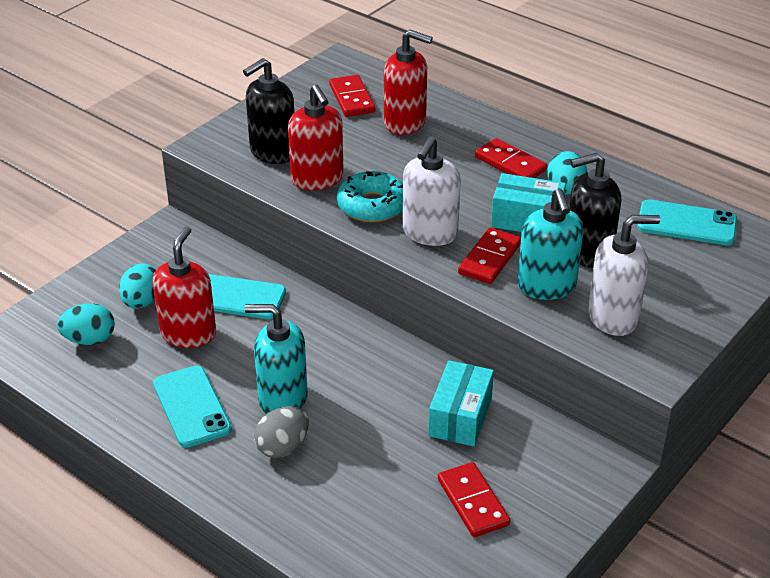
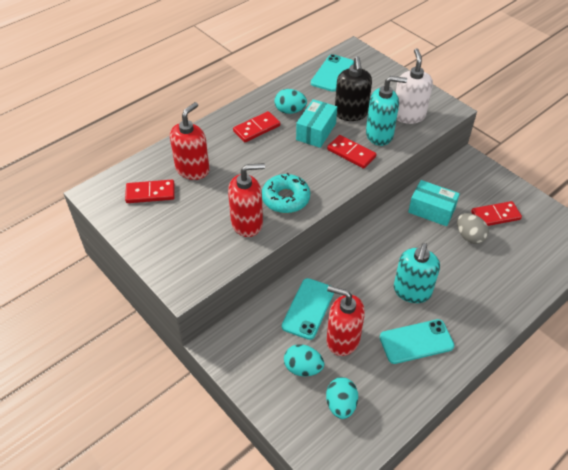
camera: 80 degrees left, 10 degrees up
(272, 152) = (205, 245): black soap dispenser -> none
(283, 447) = (454, 295): grey egg -> grey egg (469, 236)
(429, 233) = (321, 175): white soap dispenser -> none

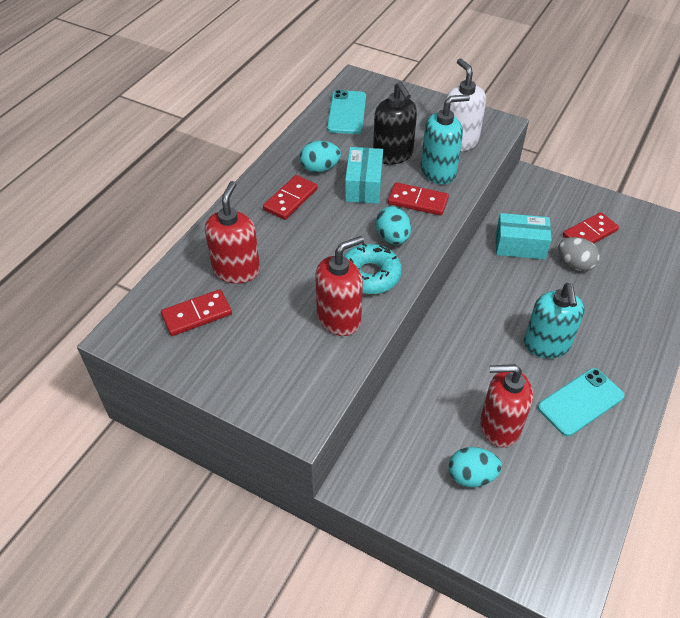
camera: 20 degrees left, 0 degrees up
(308, 308) = (441, 401): turquoise phone -> none
(341, 404) = (536, 505): turquoise egg -> turquoise egg (392, 238)

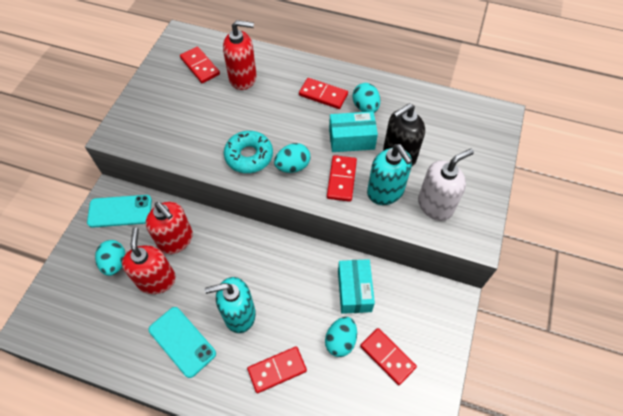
camera: 80 degrees right, 10 degrees up
(339, 318) = (203, 143): red soap dispenser -> red soap dispenser (176, 240)
(347, 113) = (447, 114): turquoise phone -> turquoise phone (120, 211)
(575, 264) = (340, 341): grey egg -> turquoise egg
(608, 318) = (277, 370): none -> red domino

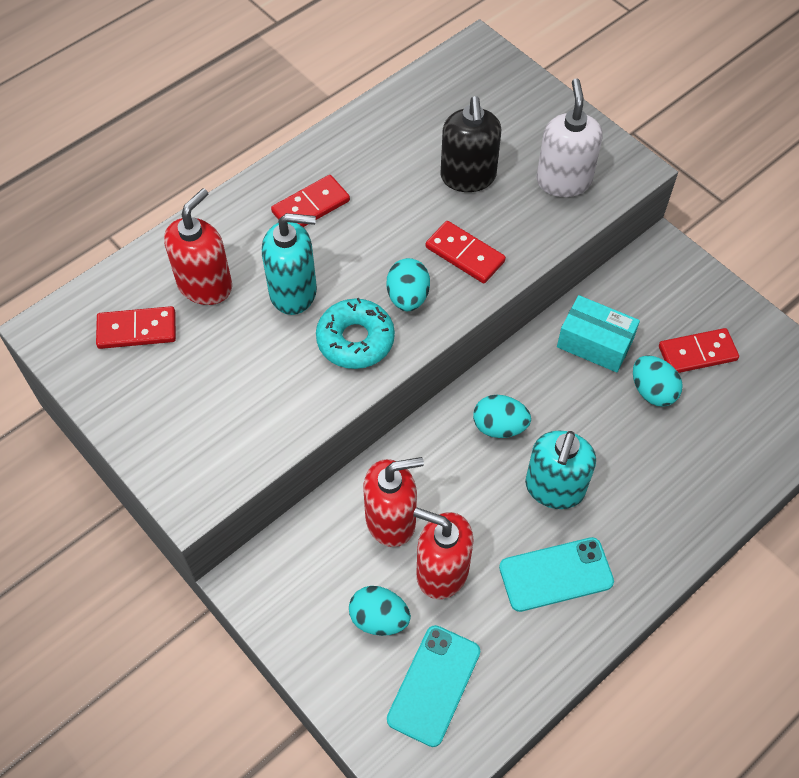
camera: 60 degrees left, 0 degrees up
(120, 211) = (289, 579): turquoise phone -> turquoise phone (434, 685)
(277, 370) = (654, 478): red domino -> none
(351, 139) = (409, 212): turquoise box -> none
(365, 107) = (367, 172): turquoise egg -> turquoise egg (499, 426)
(385, 192) = (513, 219): turquoise soap dispenser -> turquoise soap dispenser (293, 292)

